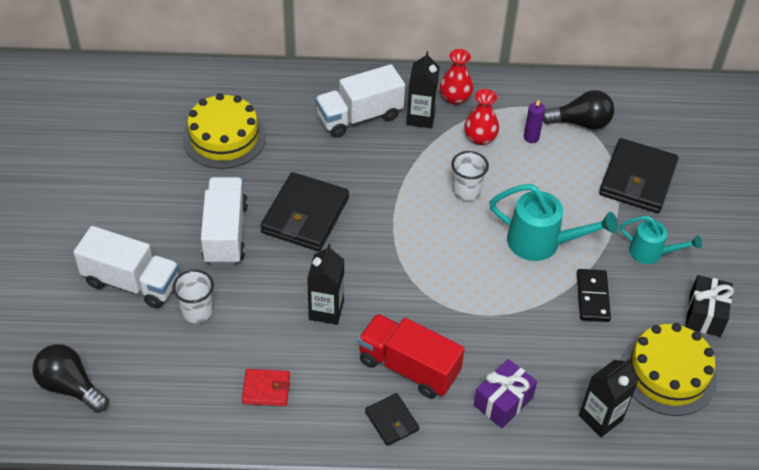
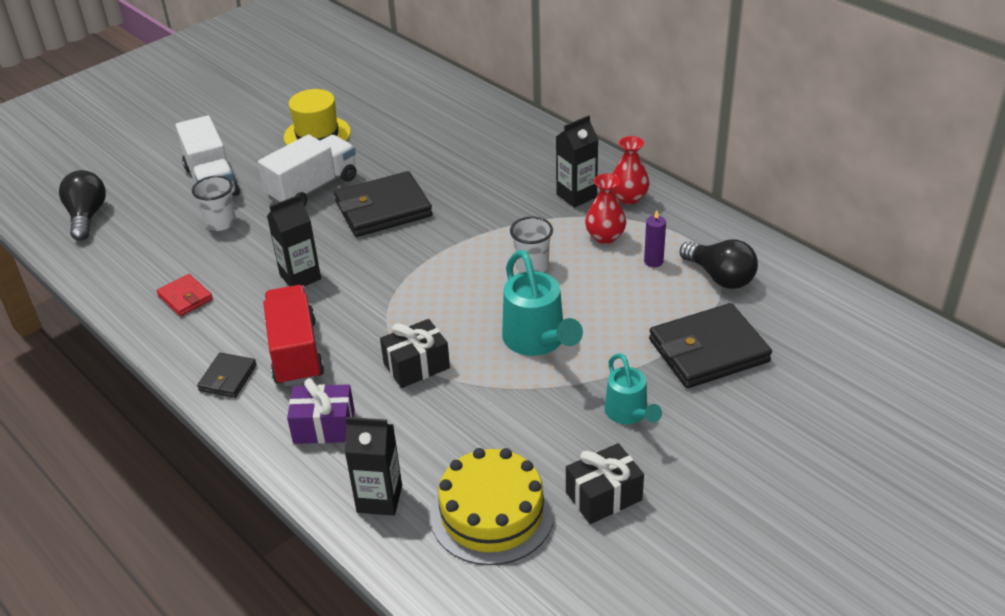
camera: 50 degrees right, 10 degrees down
(157, 185) = (317, 135): none -> yellow hat
(224, 137) = (406, 130): yellow cake -> none
(359, 117) = (527, 169): white truck -> none
(497, 315) = (416, 366): none -> black gift
(592, 297) = (518, 409): black domino -> none

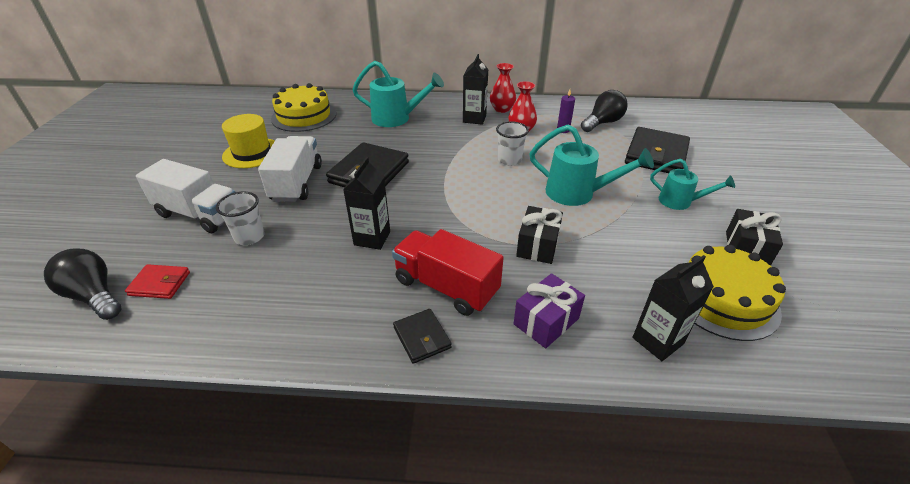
camera: 45 degrees left, 0 degrees up
(185, 297) = (294, 303): red wallet -> red wallet (160, 284)
(412, 109) = (304, 116): none -> yellow cake
(495, 155) = (396, 118): none -> turquoise watering can
(720, 277) = (602, 123): black light bulb -> black light bulb turned 45 degrees counterclockwise

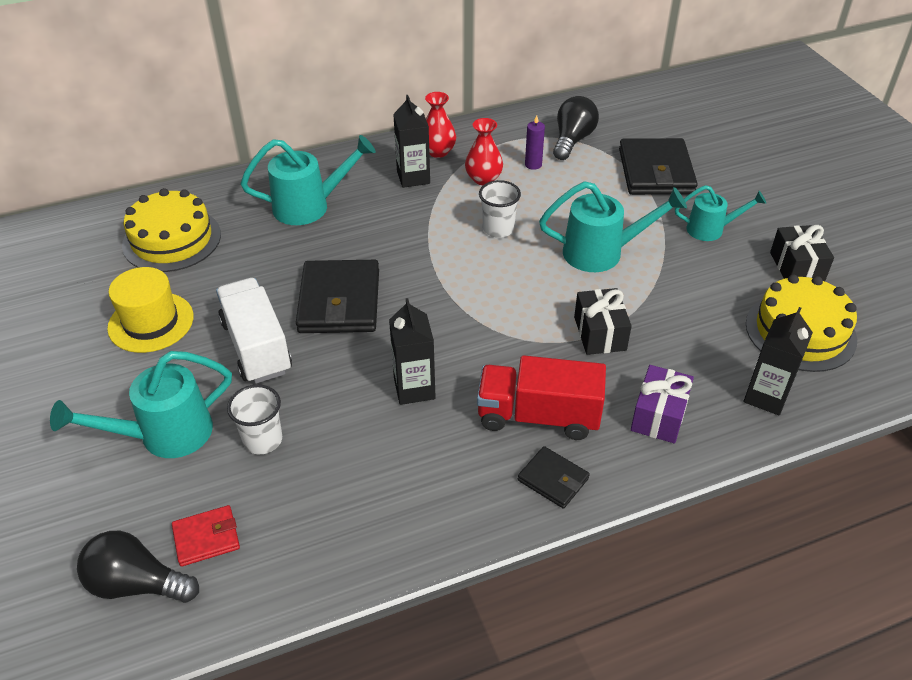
camera: 25 degrees left, 5 degrees up
(199, 214) = (165, 435): white truck -> turquoise watering can

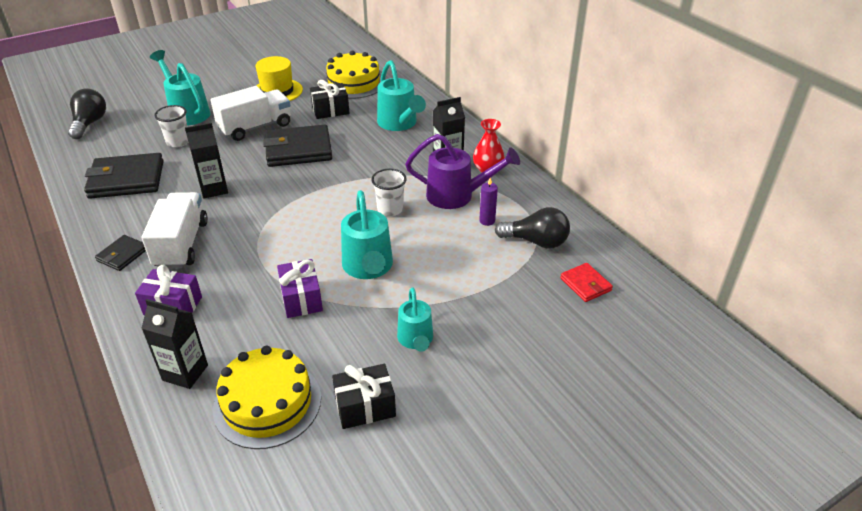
camera: 80 degrees right, 5 degrees down
(206, 538) = (112, 137): red wallet -> red wallet (585, 284)
(483, 179) = (456, 196): red vase -> purple watering can
(538, 416) = (181, 244): red truck -> white truck
(600, 333) = (266, 271): black gift -> black gift (330, 110)
(650, 305) = (301, 299): none -> purple gift
(655, 171) = (503, 299): black wallet -> black wallet (126, 180)

